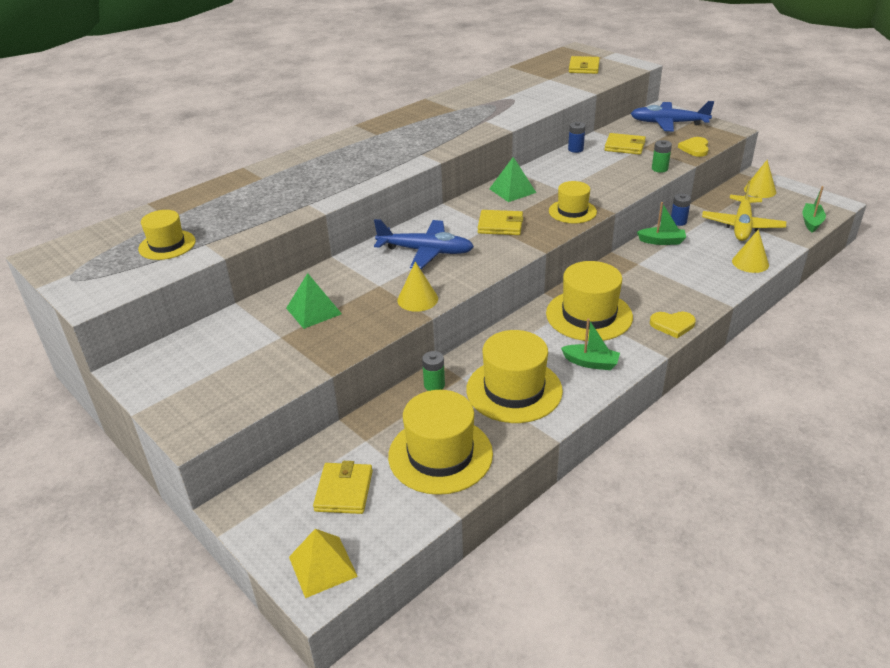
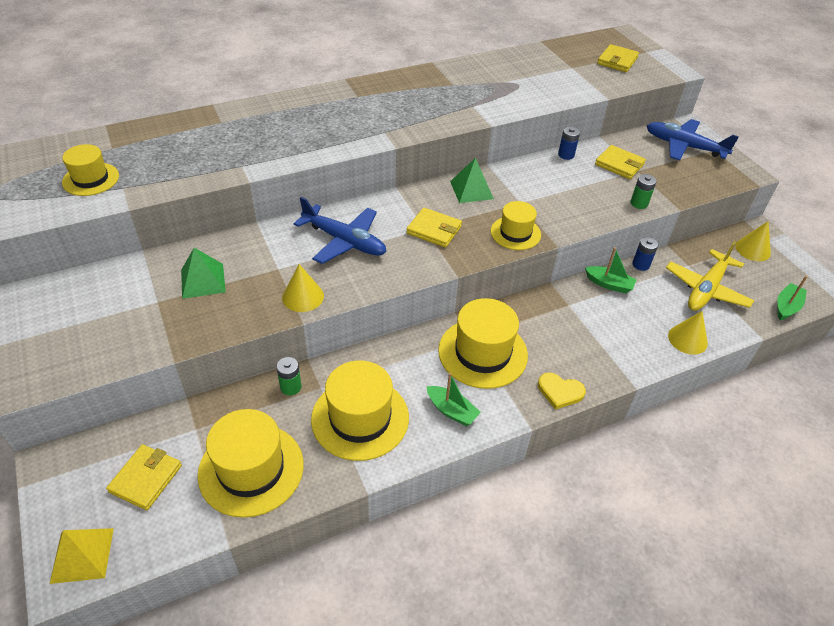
camera: 15 degrees right, 10 degrees up
(695, 148) = (693, 187): yellow heart -> none

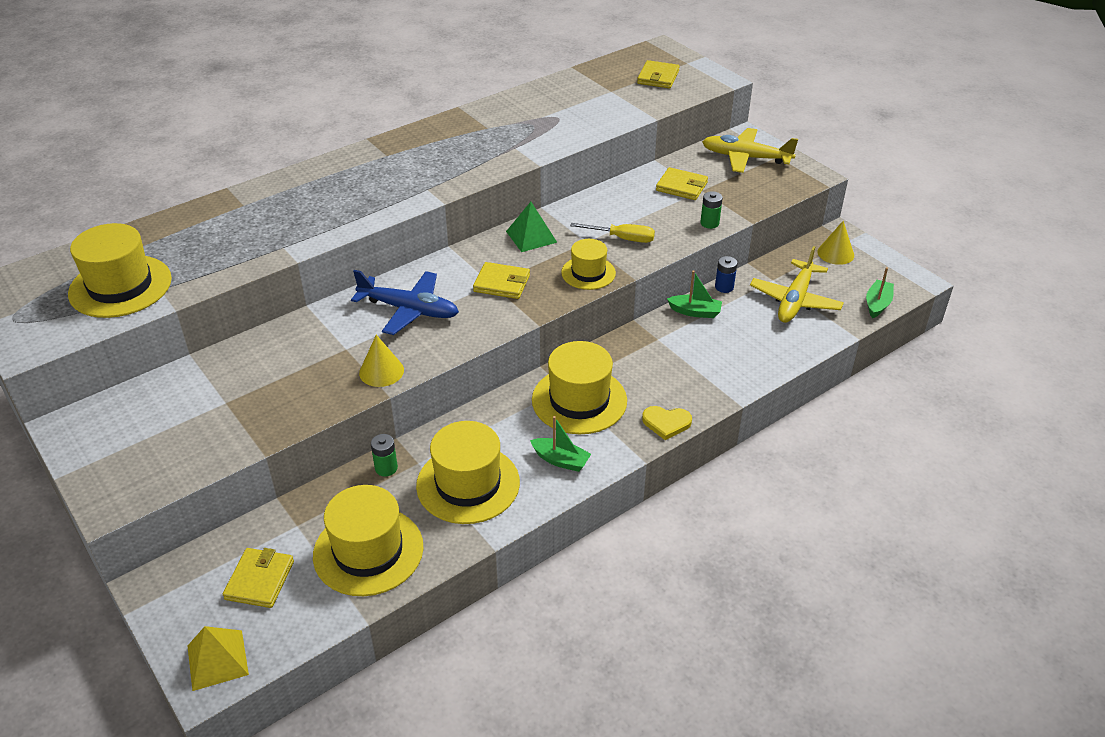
camera: 10 degrees left, 5 degrees down
(91, 179) = (120, 286): yellow hat -> yellow hat, size x1.65
(203, 281) = (268, 374): green pyramid -> none
(554, 205) = (622, 238): none -> yellow screwdriver
(566, 155) = (623, 185): blue battery -> none
(684, 146) = (746, 158): blue plane -> yellow plane
(687, 339) = (784, 351): yellow cone -> none

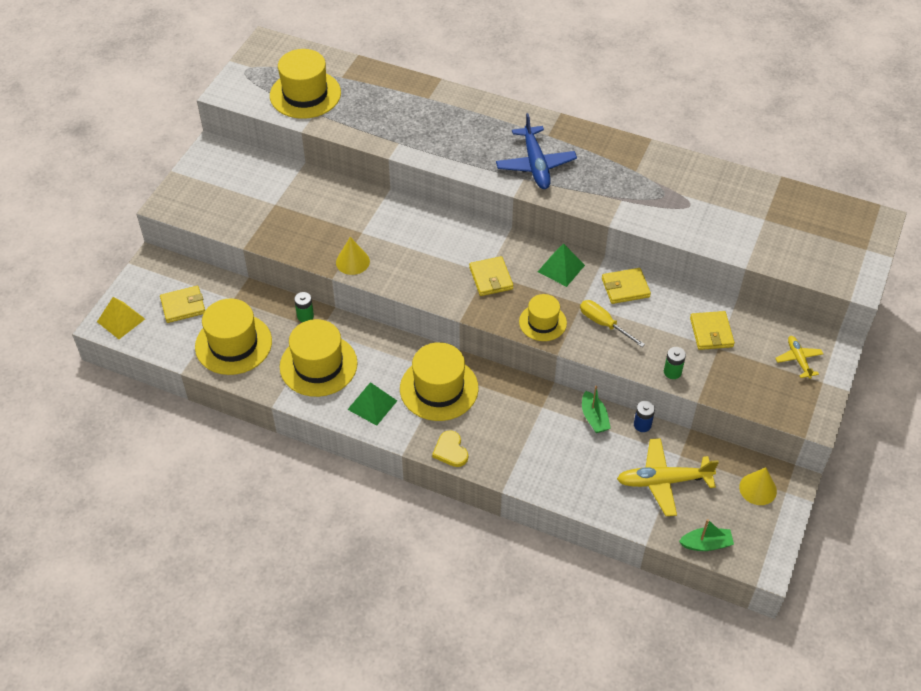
camera: 60 degrees right, 10 degrees up
(409, 310) = (423, 243): blue plane -> blue plane (535, 164)
(560, 460) = (372, 405): green boat -> green pyramid
(622, 238) = (604, 324): yellow screwdriver -> yellow screwdriver turned 150 degrees clockwise
(658, 77) = (819, 240): yellow wallet -> yellow wallet (625, 288)
(746, 158) = (798, 359): yellow plane -> yellow plane, size x0.56

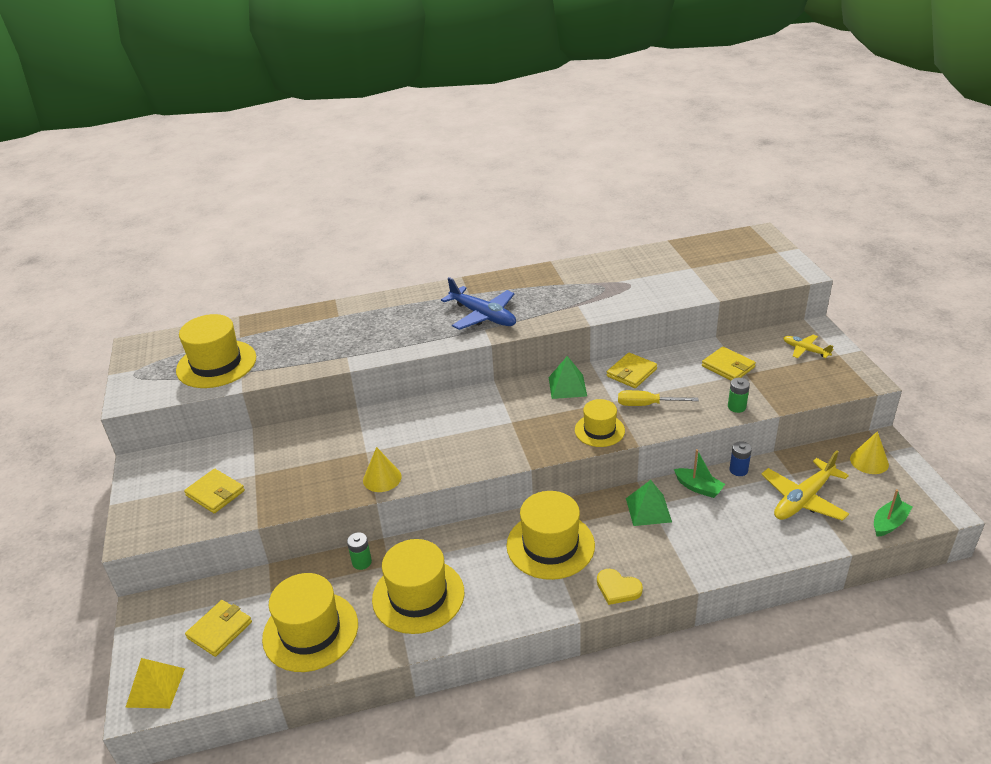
camera: 35 degrees left, 15 degrees down
(372, 405) = (506, 597): green pyramid -> green pyramid (648, 510)
(491, 278) = (520, 423): yellow wallet -> yellow wallet (215, 493)

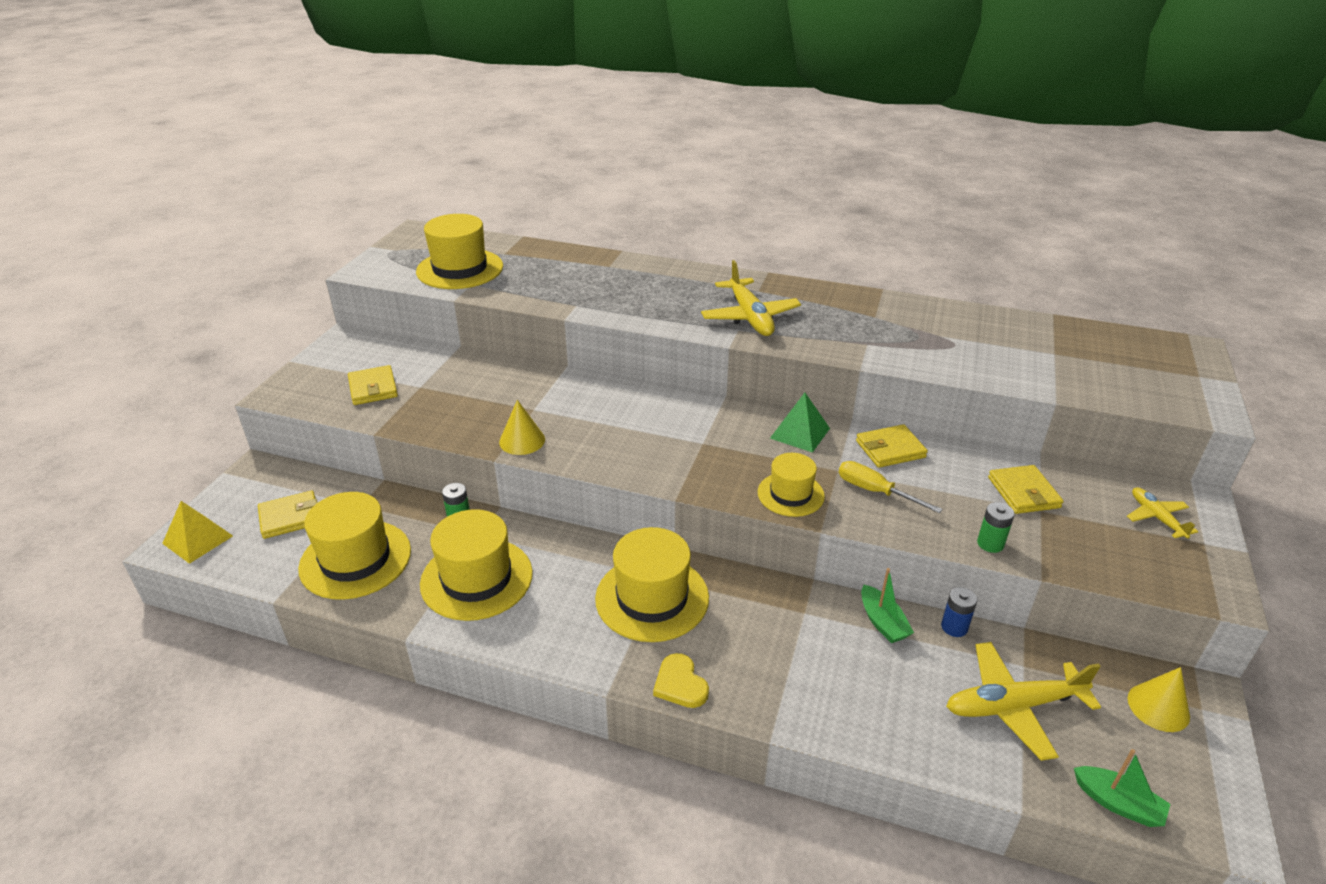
camera: 30 degrees right, 0 degrees up
(483, 316) = (749, 317): blue plane -> yellow plane
(648, 510) = (797, 616): green pyramid -> none
(889, 523) = (1117, 803): green boat -> green boat turned 45 degrees clockwise

